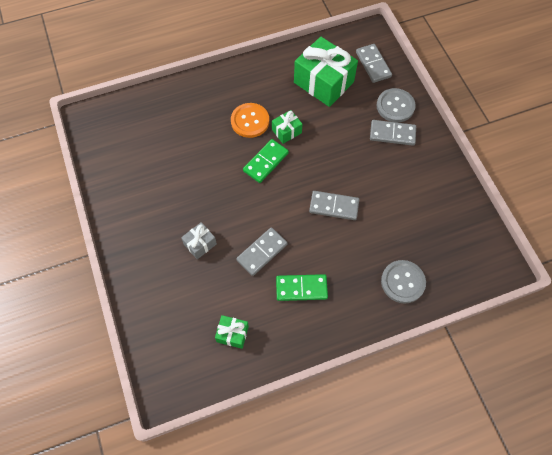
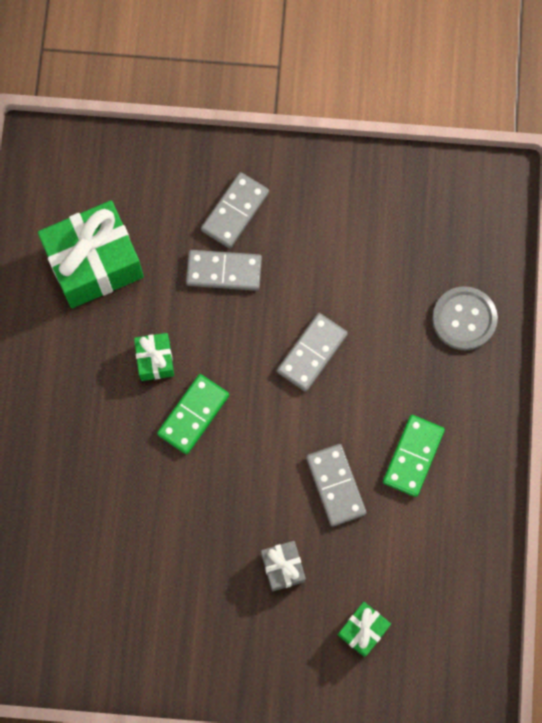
camera: 65 degrees left, 10 degrees up
(232, 334) = (436, 578): green gift -> green gift (363, 630)
(250, 121) = (109, 406): orange button -> none
(266, 162) = (193, 415): green domino -> green domino turned 60 degrees clockwise
(373, 64) = (99, 174): grey domino -> grey domino (224, 271)
(395, 106) = (190, 182): grey button -> none

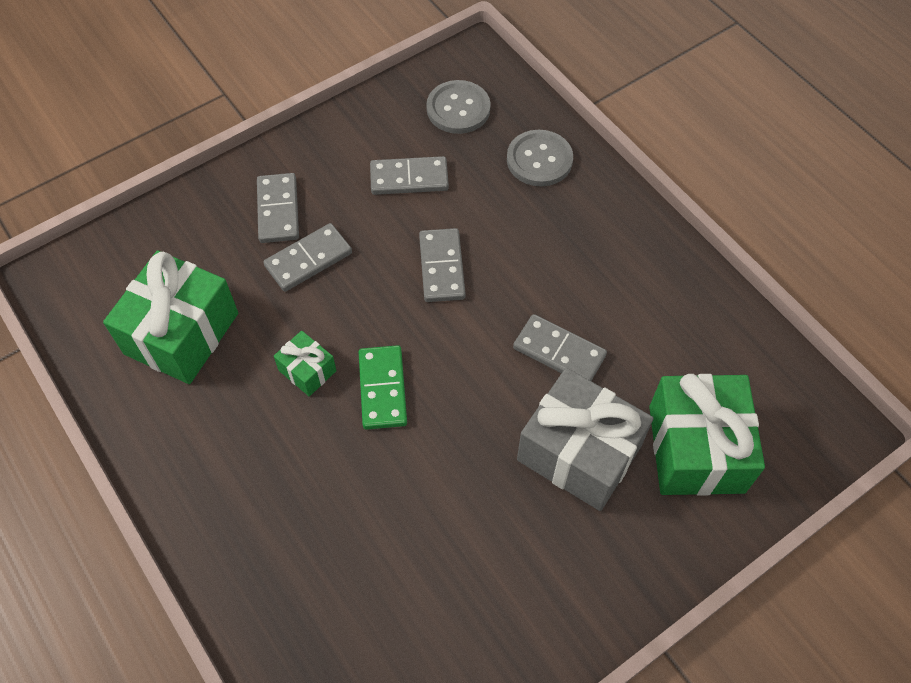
camera: 40 degrees left, 15 degrees down
(283, 567) = (579, 453): grey gift -> grey gift, size x2.08
(352, 258) = (409, 178): none -> grey domino
(363, 630) = (696, 449): green gift -> green gift, size x2.08
(413, 456) = (599, 283): green domino -> none
(443, 223) = (458, 109): none -> grey button

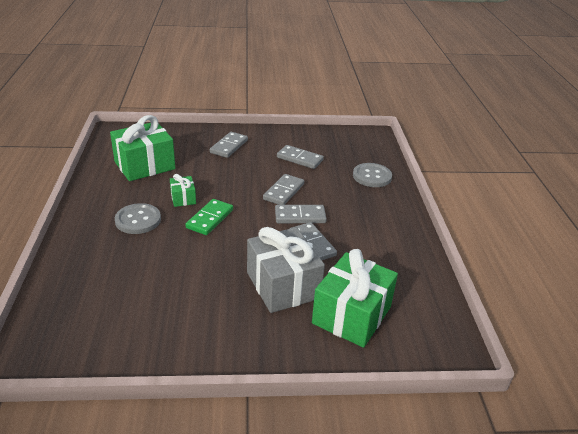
camera: 30 degrees right, 25 degrees down
(308, 260) = (224, 165): grey domino -> grey domino (300, 216)
(458, 109) = (347, 147): grey button -> grey button (138, 220)

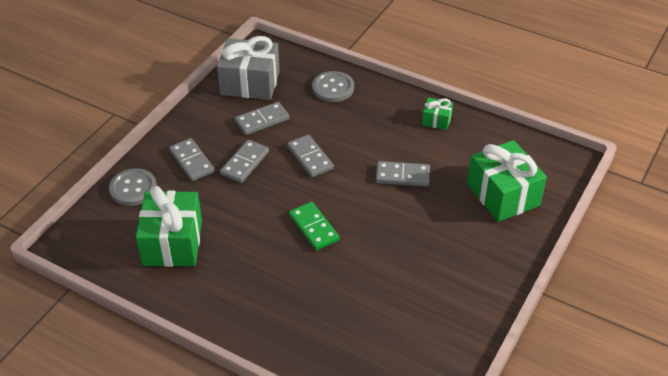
camera: 55 degrees left, 10 degrees up
(138, 220) = (275, 282): grey button -> grey button (133, 188)
(183, 198) = (263, 234): green gift -> green gift (436, 120)
(283, 285) = (443, 218): grey gift -> grey gift (250, 83)
(300, 216) = (357, 165): grey domino -> grey domino (245, 163)

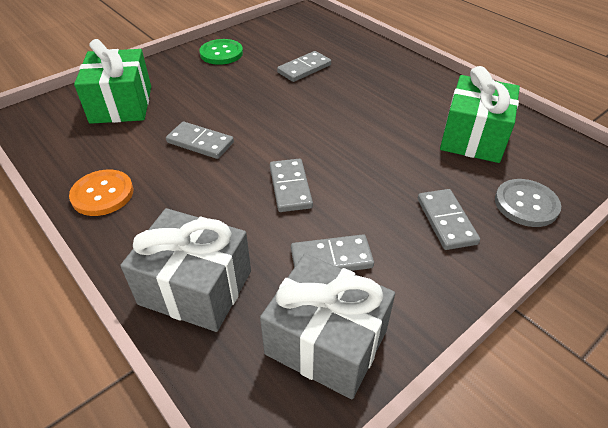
camera: 160 degrees left, 0 degrees up
(245, 163) = (375, 201): grey domino -> grey domino (304, 69)
(314, 228) = (322, 119): green domino -> none
(333, 88) = (195, 287): grey button -> grey gift
(436, 120) = (102, 194): green gift -> orange button
(469, 292) = (221, 53): none -> green button

